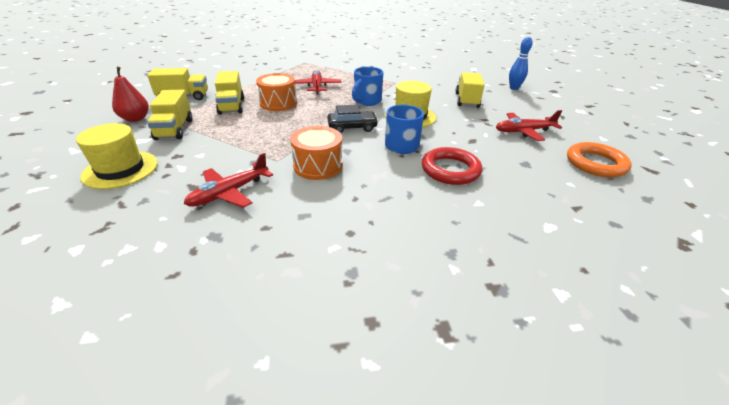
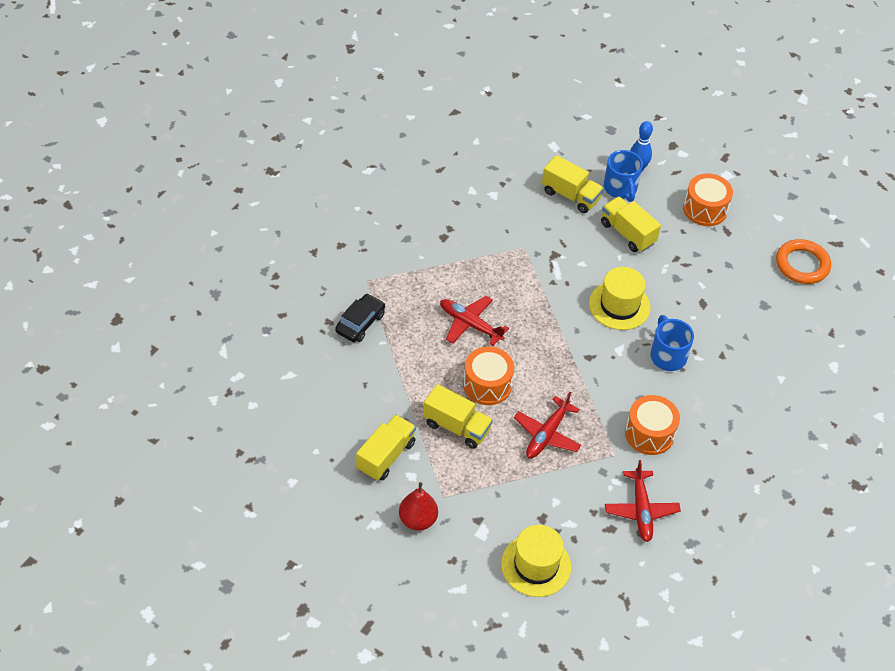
camera: 50 degrees left, 15 degrees up
(174, 129) = (478, 498): yellow truck -> yellow truck (570, 195)
(352, 127) = (601, 364): black car -> black car (360, 323)
(367, 101) = (552, 311): blue mug -> blue mug (620, 188)
(450, 170) = (730, 357): red ring -> none
(524, 131) = (721, 255): red plane -> red plane (547, 434)
(540, 114) = (705, 209): none -> orange drum

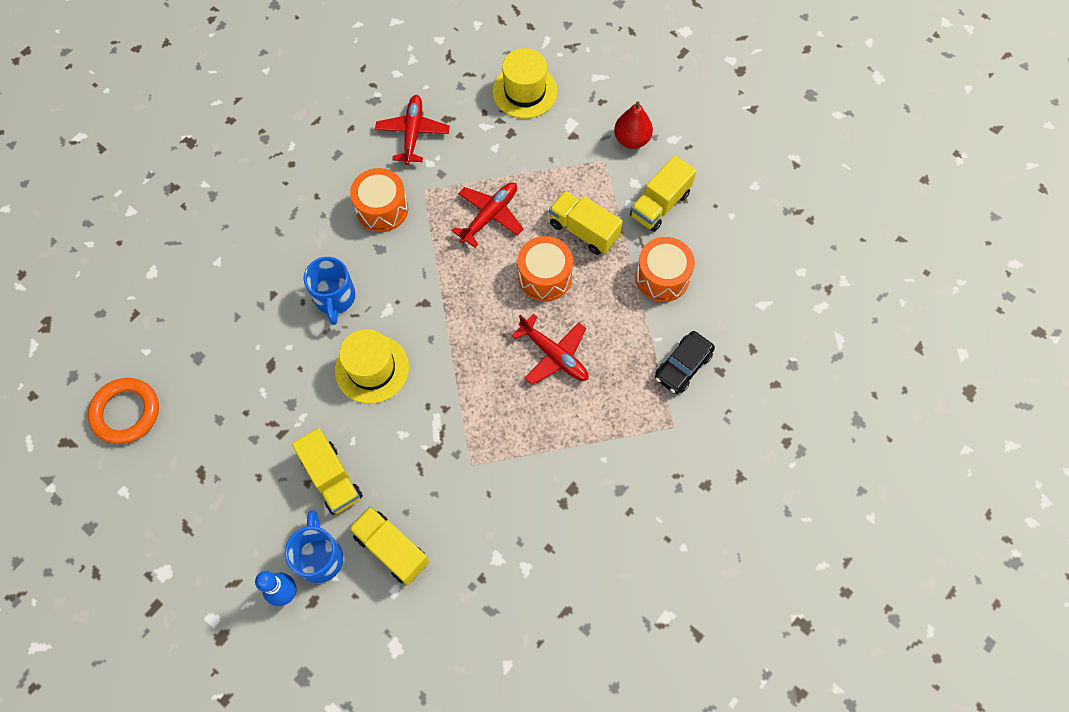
camera: 170 degrees left, 15 degrees up
(705, 209) = (216, 512): orange drum -> orange drum (662, 277)

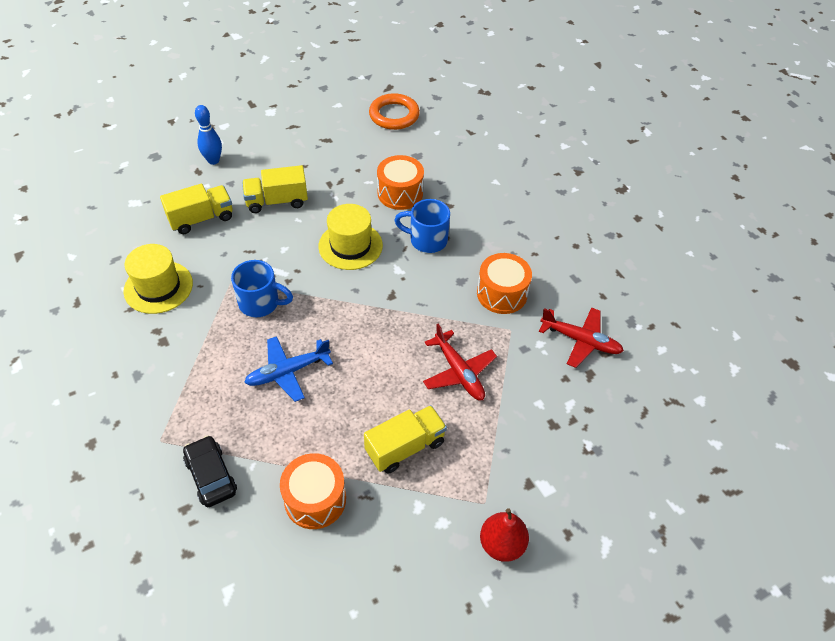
camera: 110 degrees right, 15 degrees down
(320, 557) = (224, 182): blue mug -> blue mug (260, 303)
(525, 91) = (605, 457): yellow hat -> yellow hat (158, 287)
(545, 277) = (370, 394): orange drum -> orange drum (400, 193)
(553, 355) = (288, 372): red plane -> blue plane
(660, 205) = (403, 537): yellow truck -> none

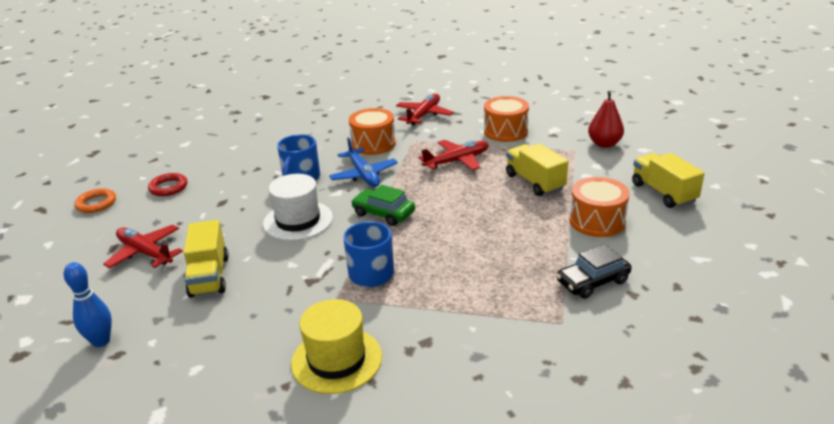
camera: 85 degrees left, 20 degrees down
(201, 219) = (219, 337): yellow truck -> yellow truck (663, 193)
(288, 372) = (463, 246): blue plane -> blue plane (363, 175)
(315, 159) = (145, 253): none -> red plane
(350, 246) = (298, 220): yellow hat -> white hat
(355, 308) = (383, 213): none -> green car
(394, 115) = (96, 203): orange ring -> orange ring, size x0.65
(400, 193) = (229, 195): orange drum -> orange drum (505, 131)
(417, 152) = (168, 187): none -> red ring

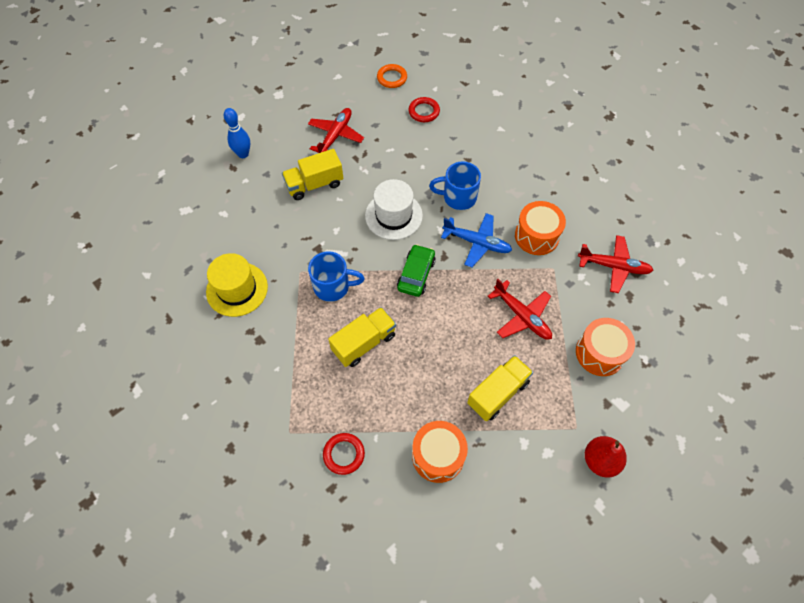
camera: 75 degrees right, 30 degrees up
(363, 175) = (476, 243): blue plane -> blue plane turned 120 degrees counterclockwise
(592, 281) = (344, 454): black car -> red ring
(663, 193) = (505, 523): yellow truck -> yellow truck (364, 343)

